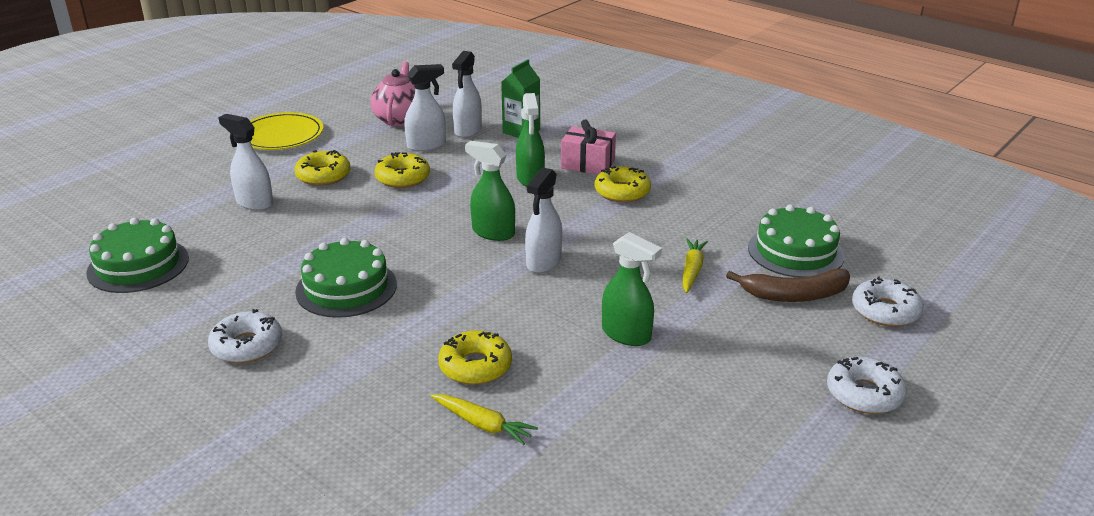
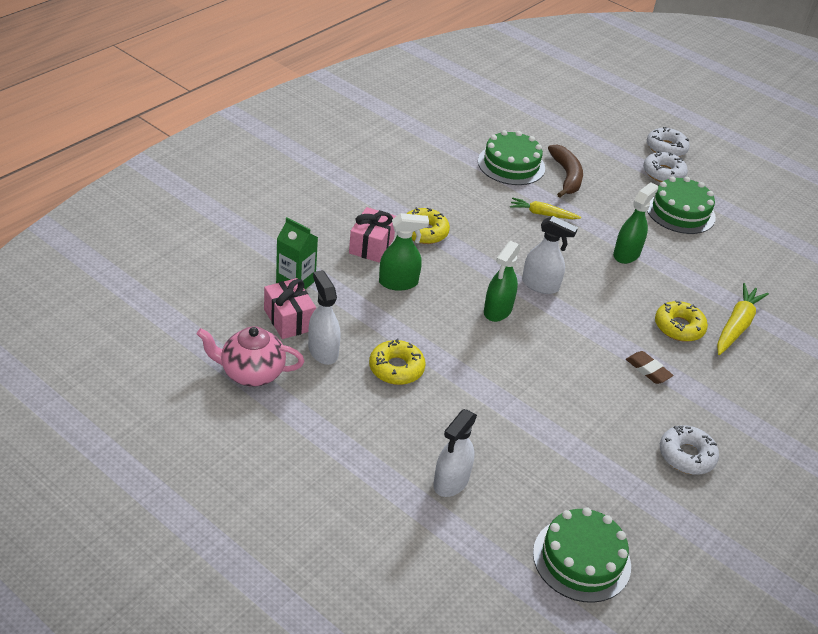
camera: 95 degrees left, 10 degrees up
(281, 135) = (284, 478): yellow plate -> none
(323, 175) = (390, 430): yellow donut -> none
(346, 288) = (595, 400): green cake -> green cake (680, 212)
(392, 331) = (648, 370): none -> brown eraser
(468, 130) = (289, 320): white spray bottle -> pink gift
(483, 425) = (736, 326): yellow carrot -> yellow carrot, size x1.52
(885, 311) = (578, 146): white donut -> white donut (666, 148)

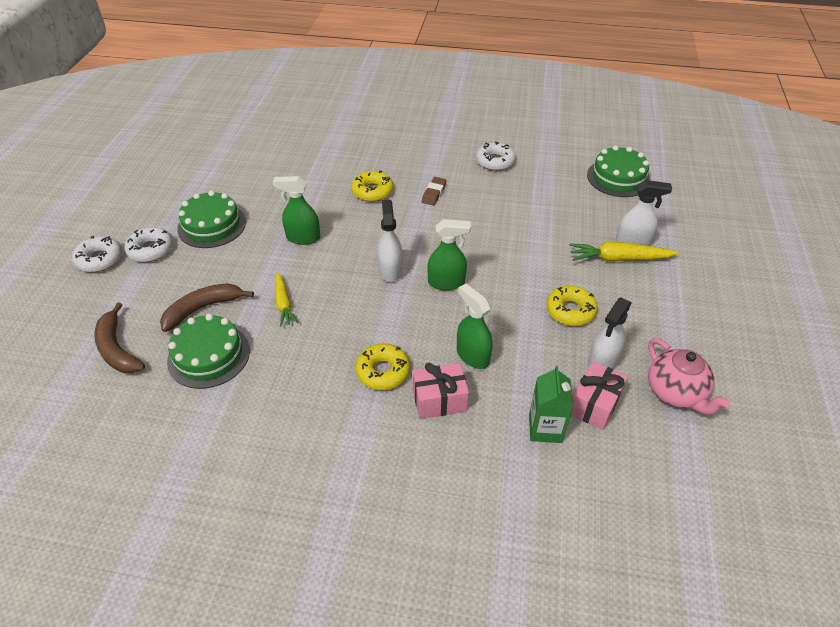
camera: 115 degrees left, 5 degrees up
(550, 132) = (117, 349): none -> brown banana
(736, 326) = (345, 168): yellow carrot -> yellow carrot (619, 259)

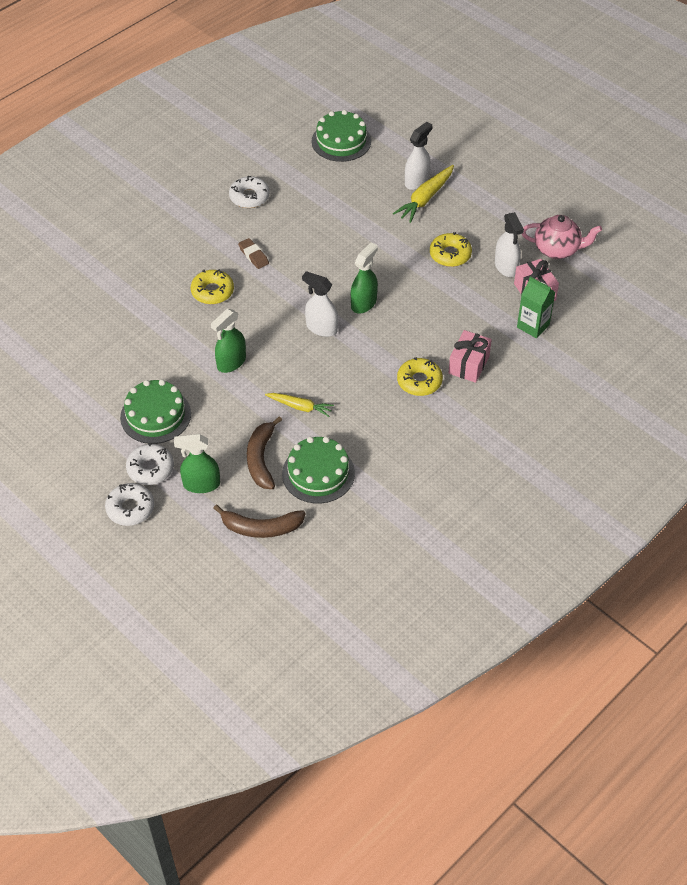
camera: 55 degrees left, 5 degrees up
(472, 355) = (445, 327): green spray bottle -> green spray bottle (201, 484)

